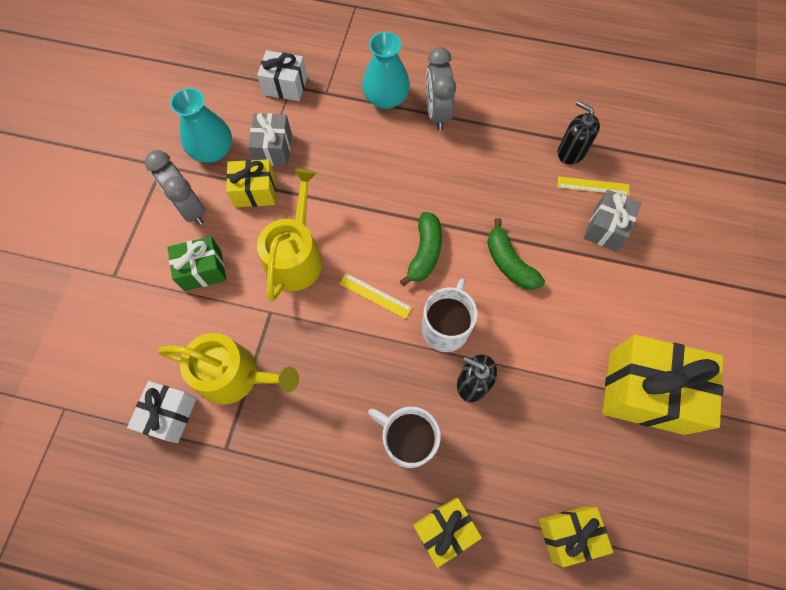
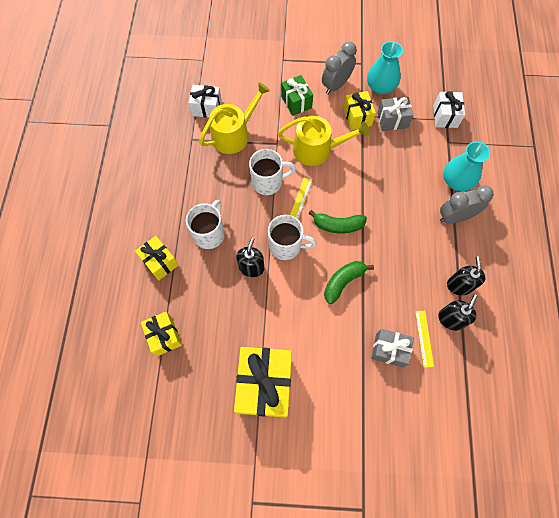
camera: 80 degrees right, 0 degrees up
(235, 375) = (234, 134): yellow watering can -> yellow watering can turned 135 degrees counterclockwise
(335, 336) = (268, 182): none -> white mug
(529, 132) = (459, 285): none -> black soap dispenser

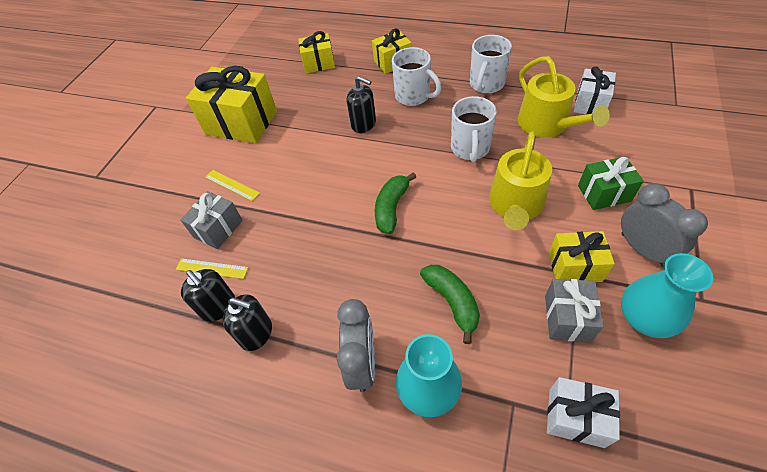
camera: 110 degrees right, 15 degrees down
(286, 246) = (379, 155): white mug -> white mug (486, 84)
(300, 200) = (438, 175): yellow ruler -> yellow ruler (232, 185)
(343, 282) = (316, 200): green banana -> green banana (452, 302)

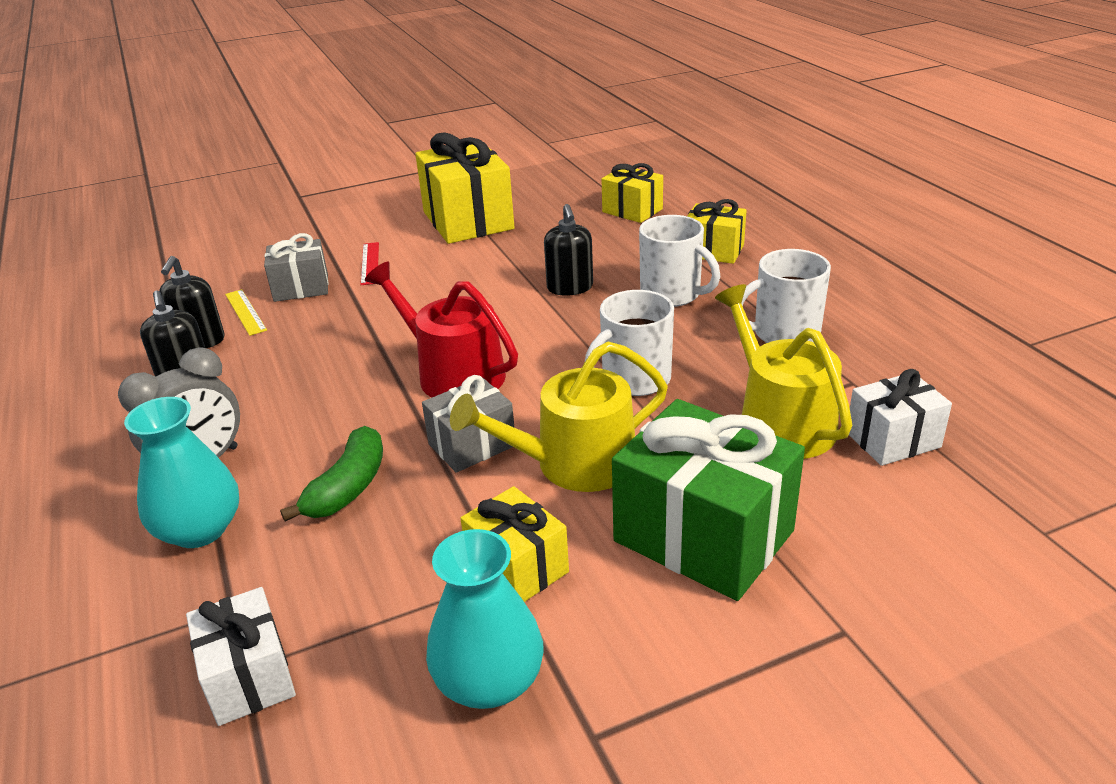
camera: 45 degrees right, 20 degrees down
(232, 185) = (370, 263): yellow ruler -> red ruler
(391, 208) = (453, 373): green banana -> red watering can
(413, 96) = (672, 294): white mug -> white mug turned 45 degrees counterclockwise
(547, 124) = (779, 420): yellow watering can -> yellow watering can turned 135 degrees clockwise
(567, 318) = (413, 599): grey gift -> grey gift (472, 445)
(604, 193) = (703, 536): green gift -> green gift, size x1.77
(642, 249) = (629, 625): grey clock -> none

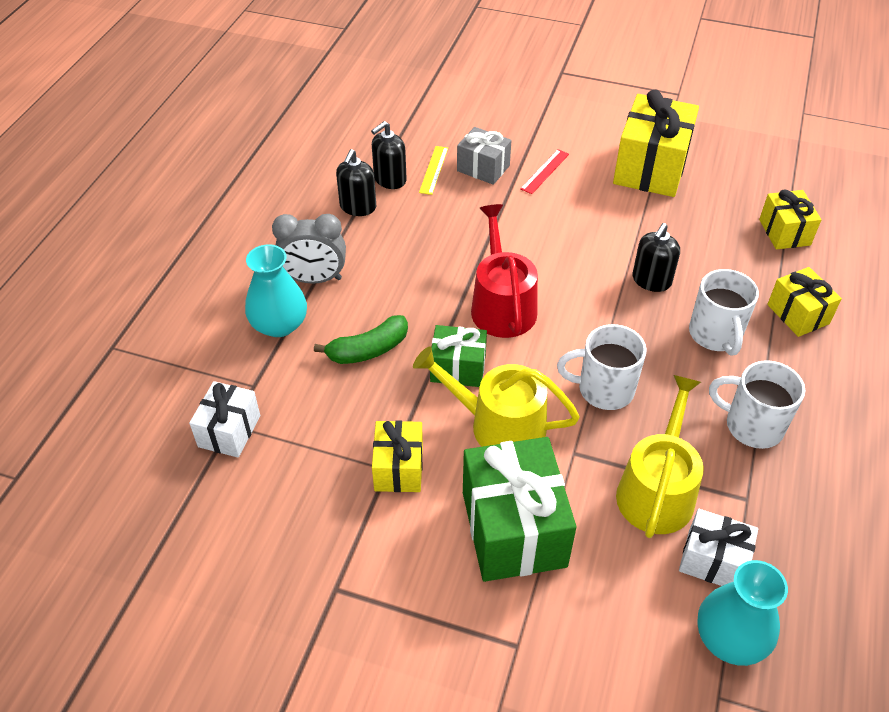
camera: 40 degrees right, 15 degrees up
(472, 445) = (458, 368): grey gift -> green gift
(489, 681) = (321, 521): turquoise vase -> turquoise vase (730, 638)

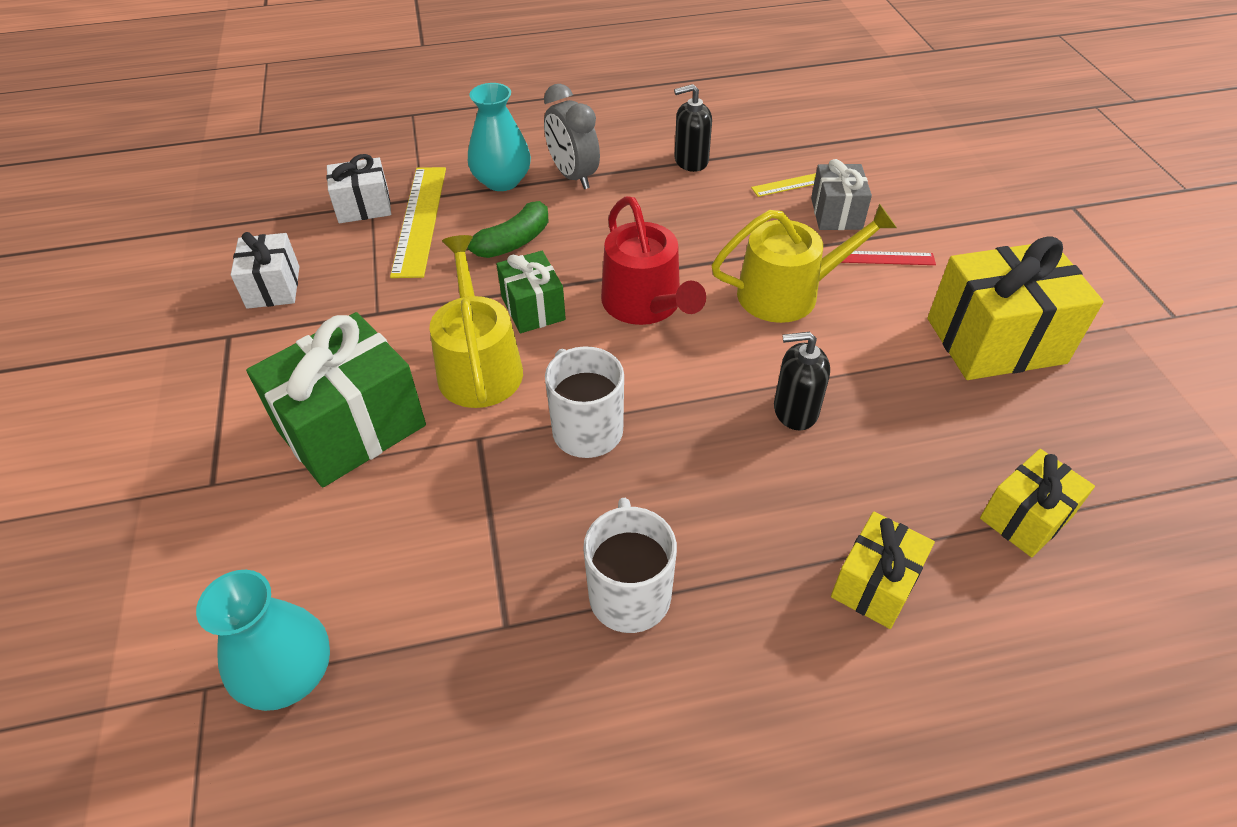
camera: 60 degrees right, 0 degrees up
(285, 398) = (420, 220): none -> yellow ruler
(368, 350) = (512, 242): green banana -> green banana turned 75 degrees counterclockwise
(390, 179) = (749, 163): black soap dispenser -> none
(398, 468) = (382, 319): yellow gift -> none
(502, 305) = (646, 304): red watering can -> red watering can turned 105 degrees clockwise
(657, 489) = (469, 529): yellow watering can -> yellow watering can (788, 293)
(713, 560) = (393, 619): white gift -> white gift (273, 287)
(715, 335) = (756, 504): white mug -> none

